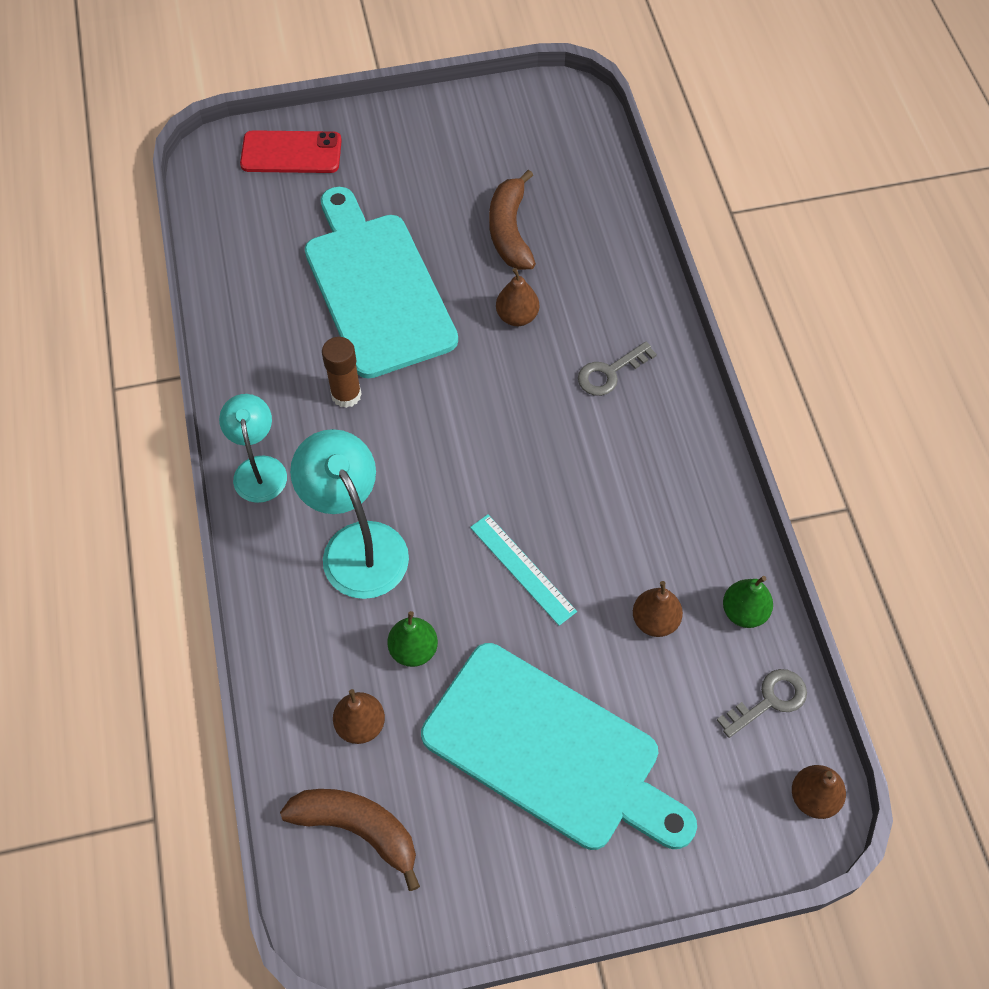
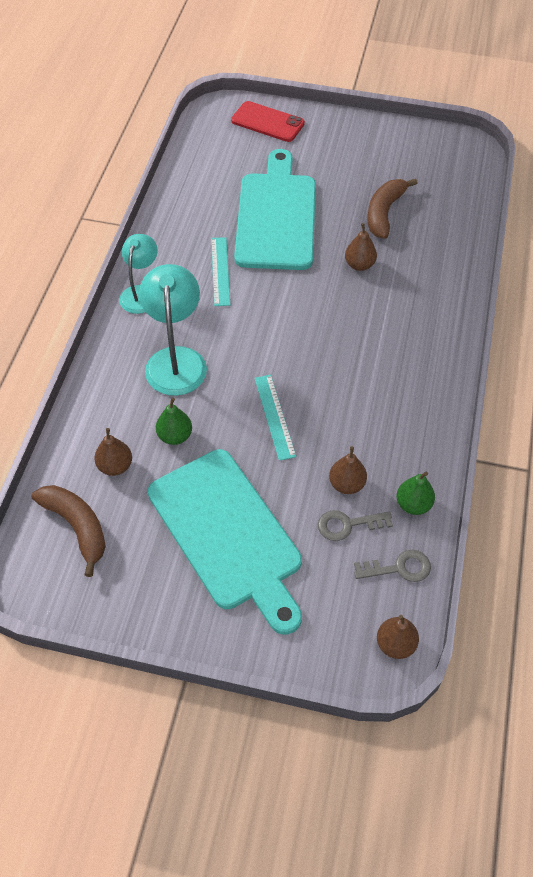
camera: 25 degrees right, 5 degrees down
(346, 395) = (220, 271): brown glue stick -> turquoise ruler
(610, 373) = (403, 321): grey key -> grey key (348, 525)

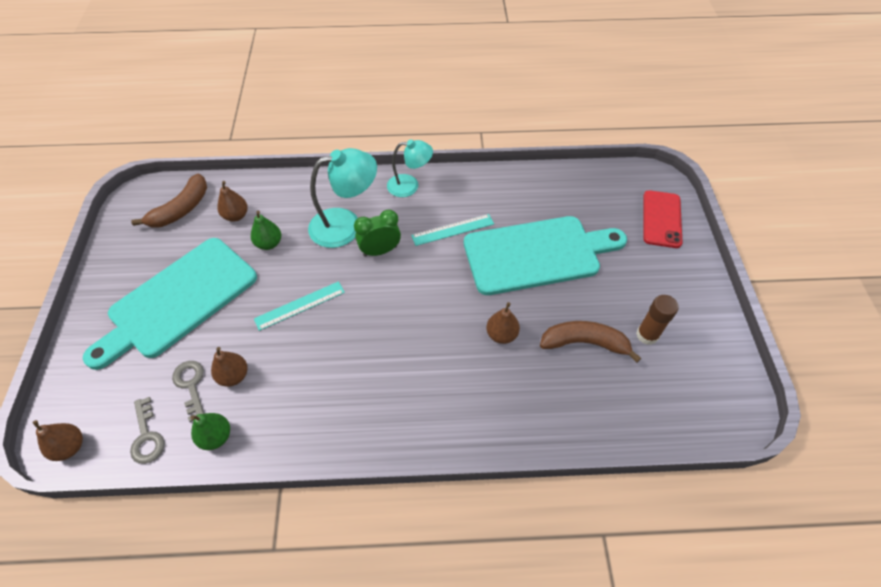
camera: 75 degrees right, 0 degrees up
(225, 336) = (380, 251): none -> green clock
(388, 172) = (647, 335): none -> brown glue stick

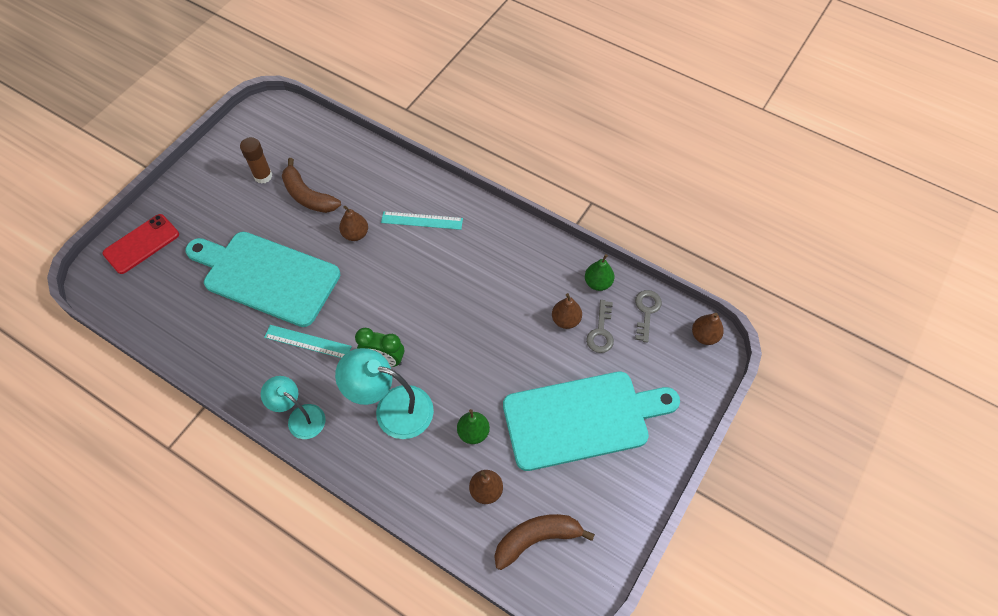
camera: 145 degrees left, 5 degrees up
(300, 305) = (484, 349): turquoise ruler -> turquoise ruler (422, 220)

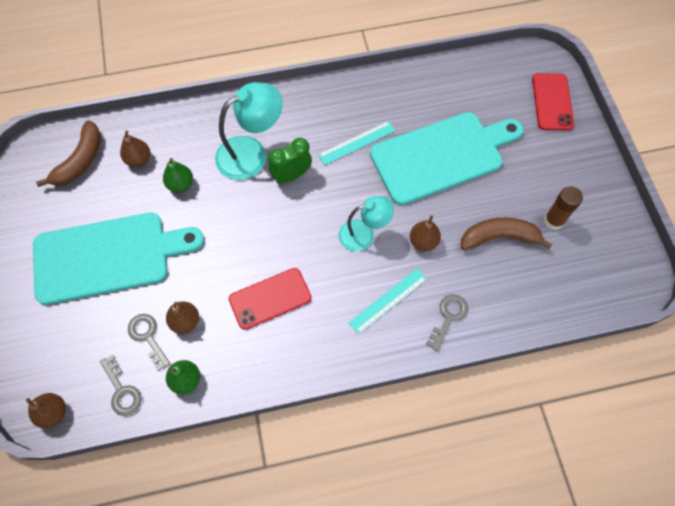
camera: 135 degrees right, 5 degrees up
(300, 417) = (304, 101): turquoise lamp -> turquoise lamp (364, 234)
(399, 182) = (448, 317): none -> grey key
(494, 285) = (270, 299): none -> red phone
(582, 419) = (108, 257): turquoise cutting board -> turquoise cutting board turned 135 degrees counterclockwise

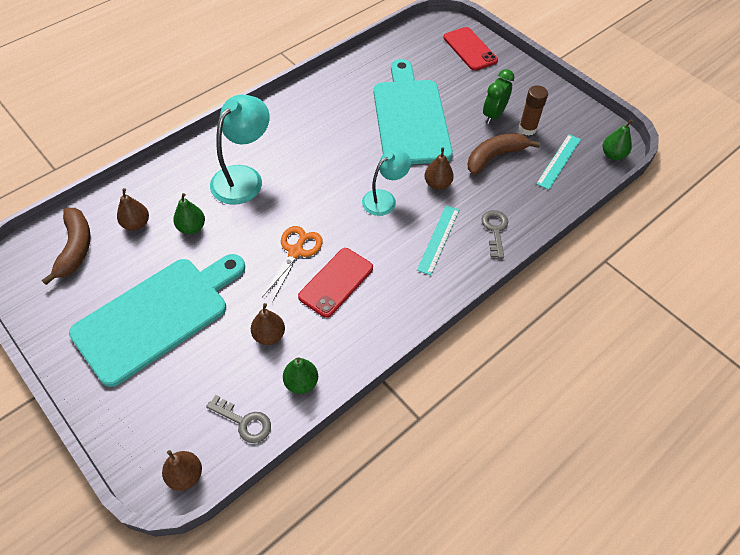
camera: 30 degrees left, 10 degrees down
(148, 337) = (241, 365): grey key -> none
(253, 250) = (296, 251): none -> orange scissors
(291, 175) = (292, 180): green clock -> green clock (493, 115)
(357, 143) = (333, 134): turquoise ruler -> turquoise ruler (559, 161)
(442, 156) = (410, 117): turquoise cutting board -> turquoise cutting board turned 45 degrees counterclockwise
(626, 292) = (613, 155): none -> green pear

